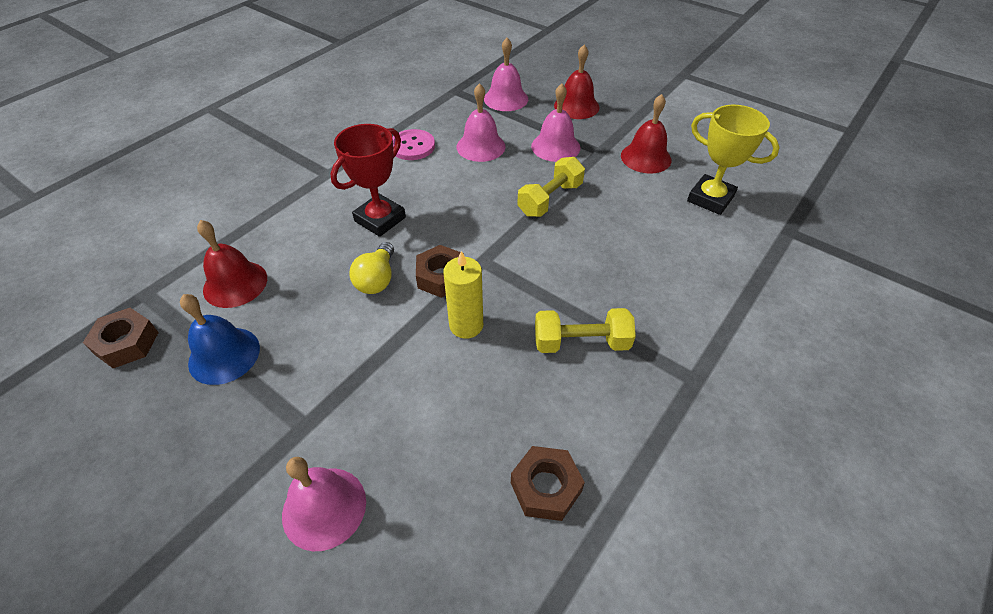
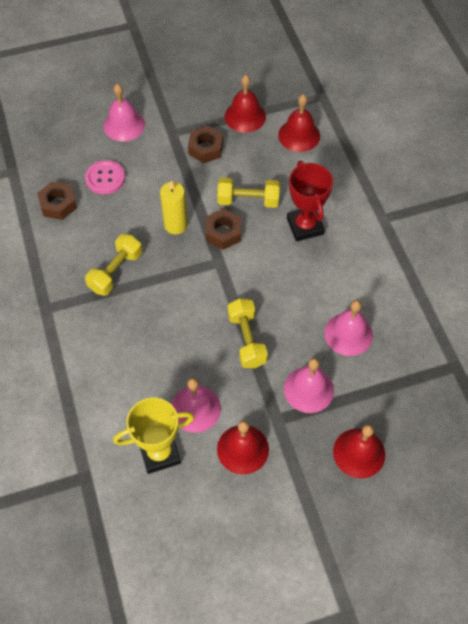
camera: 125 degrees right, 10 degrees up
(127, 343) = (286, 82): brown nut -> brown nut (206, 148)
(224, 355) = (245, 116): blue bell -> red bell
(377, 279) = (248, 200): yellow light bulb -> yellow dumbbell
(412, 146) = (382, 287): pink button -> pink button (105, 178)
(506, 99) = (412, 400): pink bell -> pink bell (195, 408)

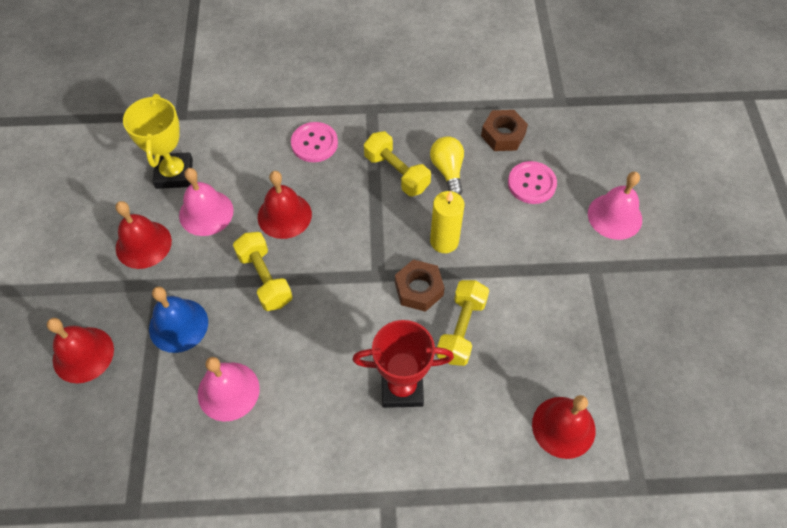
camera: 105 degrees right, 0 degrees up
(97, 343) = (314, 143): none -> pink button
(105, 236) = (448, 170): none -> yellow light bulb
(206, 148) = (559, 300): brown nut -> none
(245, 116) = (611, 362): red bell -> red bell (284, 215)
(247, 340) = (265, 279): yellow dumbbell -> yellow dumbbell turned 60 degrees clockwise
(308, 389) = (178, 325): pink bell -> blue bell

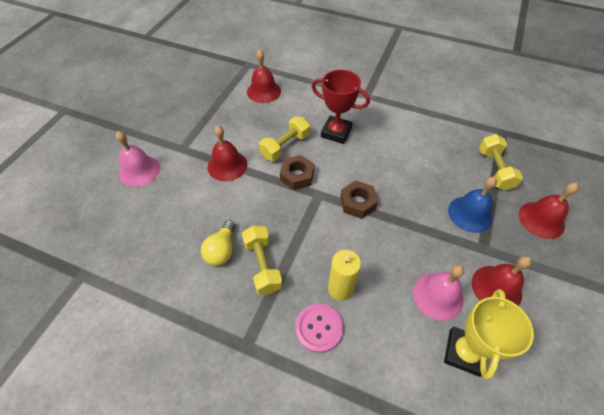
camera: 155 degrees left, 5 degrees down
(228, 391) = (440, 165): pink bell -> none
(265, 279) = (400, 222): yellow dumbbell -> yellow dumbbell (494, 169)
(284, 215) = (370, 266): red bell -> red bell (227, 165)
(444, 241) = (261, 198): yellow candle -> yellow candle (340, 289)
(503, 135) = (155, 263): brown nut -> brown nut (357, 203)
(531, 183) = (170, 213): pink button -> none

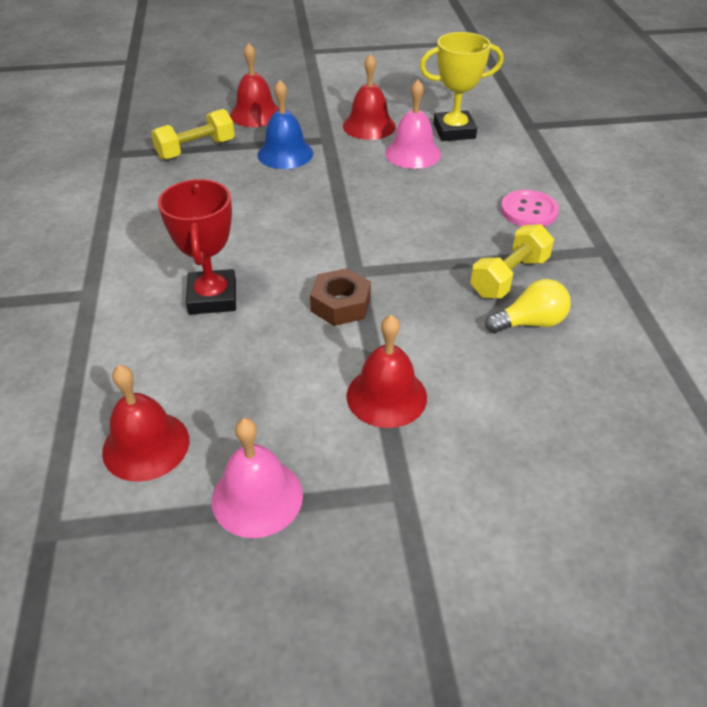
camera: 120 degrees left, 10 degrees down
(139, 170) = (507, 524): pink bell -> pink bell (257, 497)
(285, 146) = (287, 343): yellow dumbbell -> none
(340, 289) = (471, 211): yellow candle -> none
(357, 203) = (340, 234): brown nut -> none

